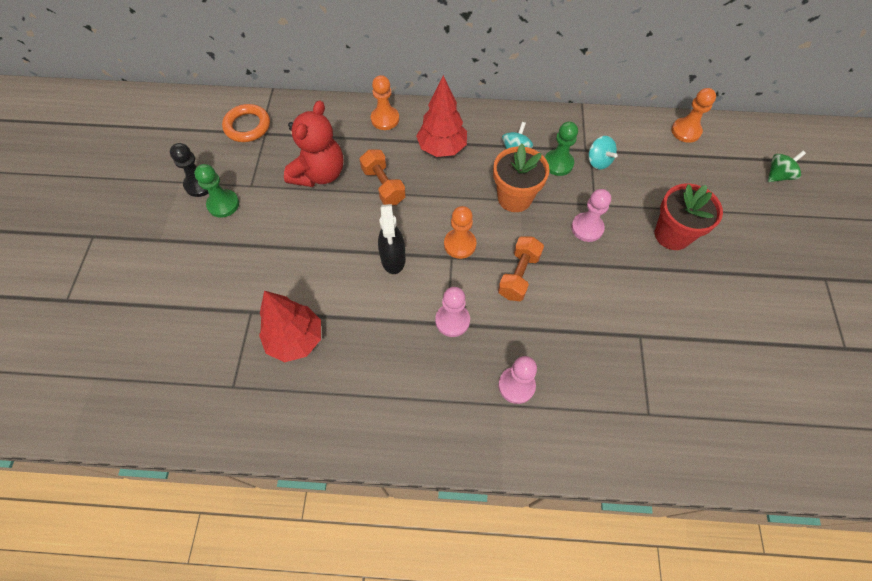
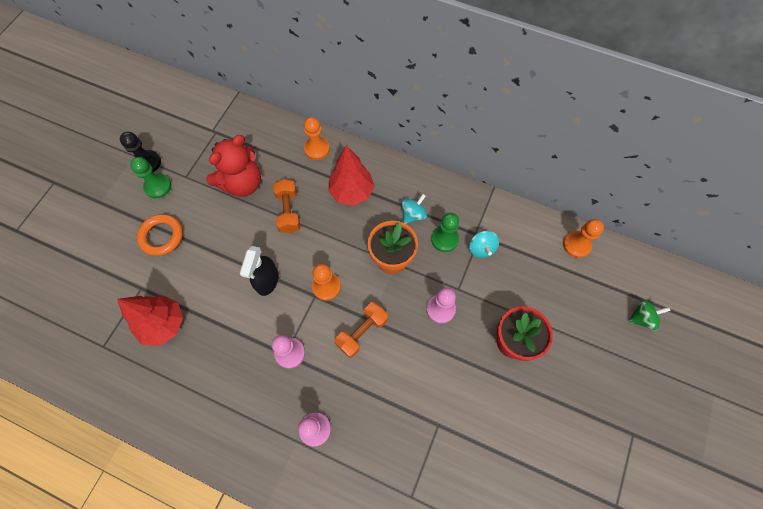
camera: 20 degrees right, 5 degrees up
(247, 126) = (204, 121): orange ring -> orange ring (161, 236)

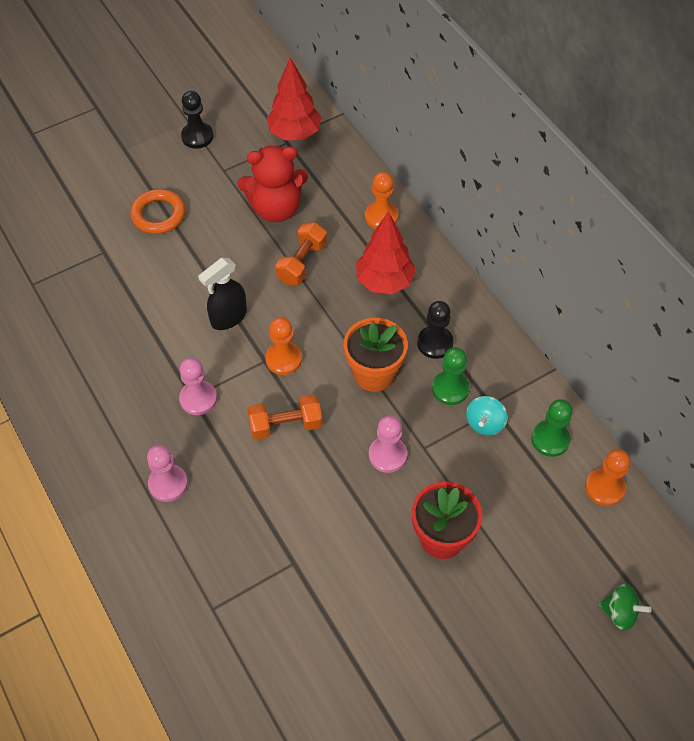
camera: 35 degrees right, 10 degrees down
(158, 186) = (190, 165): green pawn -> green pawn (550, 439)
(164, 324) = (100, 298): red tree -> red tree (294, 133)
(413, 214) = (435, 343): turquoise spinning top -> black pawn

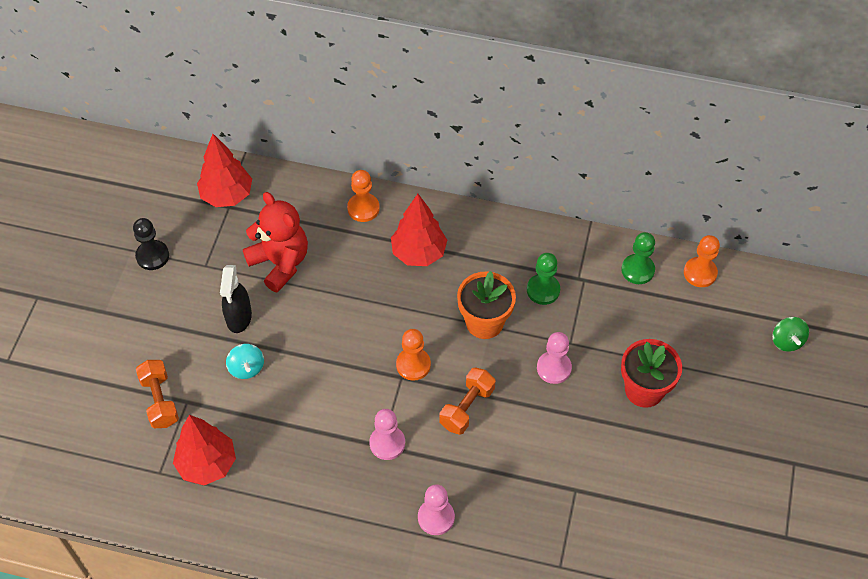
camera: 45 degrees left, 0 degrees up
(66, 305) = (207, 464): none -> red tree
(158, 215) = (195, 339): orange ring -> none
(228, 317) = (340, 369): black spray bottle -> black spray bottle (239, 317)
(276, 208) = (280, 263): red teddy bear -> red teddy bear turned 75 degrees counterclockwise
(302, 263) = (346, 287): orange dumbbell -> orange dumbbell (160, 400)
(435, 343) = (499, 268): black pawn -> none
(485, 423) = (589, 294): turquoise spinning top -> turquoise spinning top (246, 368)
(620, 613) = (786, 341): green spinning top -> green spinning top turned 105 degrees clockwise

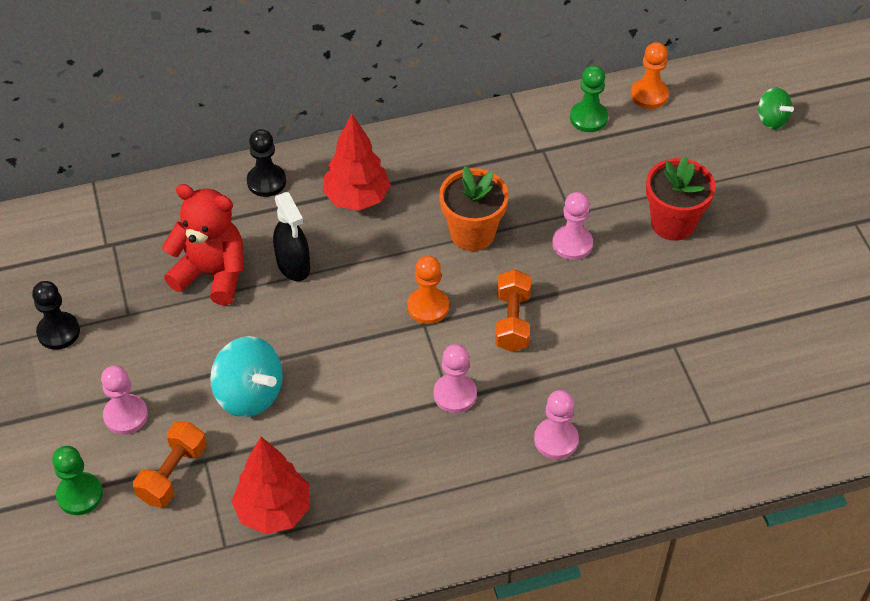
camera: 30 degrees left, 5 degrees down
(157, 341) = (126, 415): none -> pink pawn
(160, 400) = (173, 474): orange dumbbell -> orange dumbbell turned 75 degrees clockwise
(227, 195) = (103, 234): red tree -> none
(239, 317) = (204, 348): black spray bottle -> black spray bottle (293, 265)
(246, 368) = (249, 394): turquoise spinning top -> turquoise spinning top, size x1.69
(363, 208) = (266, 181): orange pawn -> black pawn
(543, 290) = (509, 177): green pawn -> green pawn (80, 495)

